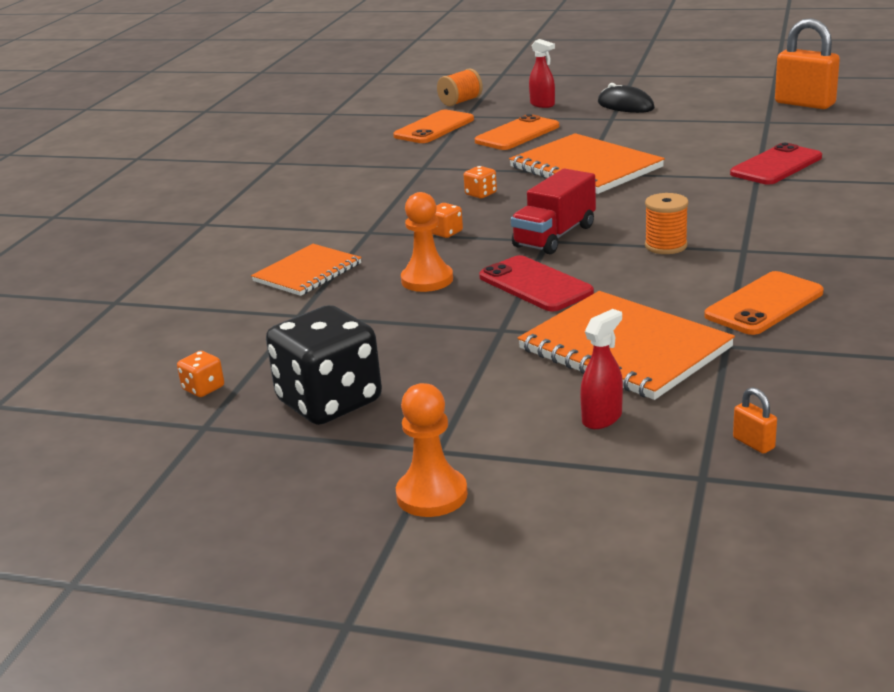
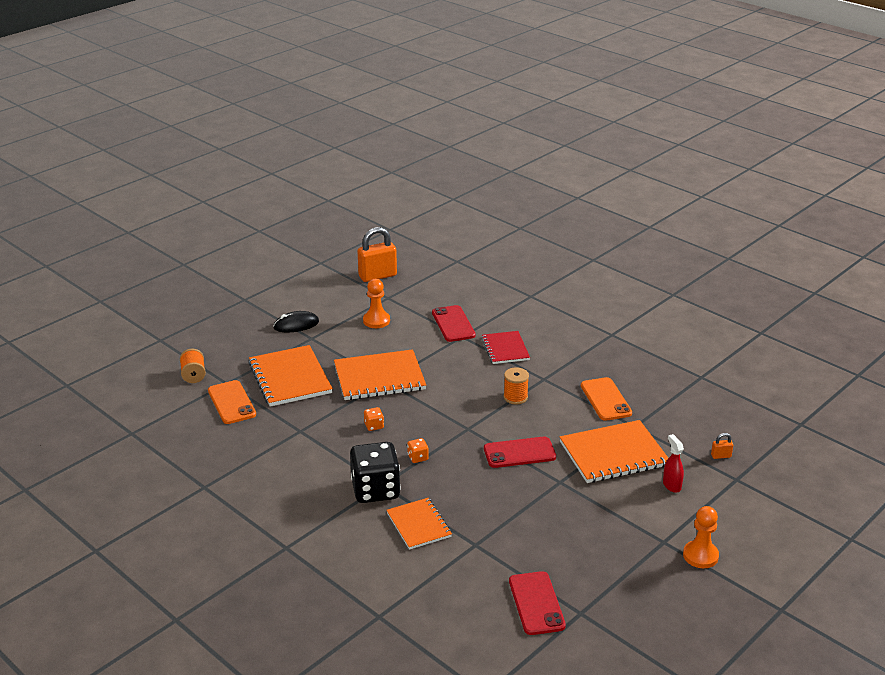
camera: 65 degrees left, 5 degrees up
(203, 388) = (536, 603): orange dice -> red phone
(329, 402) = (589, 562): black dice -> black dice (375, 490)
(427, 280) = (476, 485): orange pawn -> orange pawn (376, 321)
(517, 134) = (290, 378): orange phone -> orange notebook
(542, 104) = (249, 349): red spray bottle -> none
(555, 236) = (465, 424): red truck -> none
(775, 208) = (505, 349): none -> red notebook

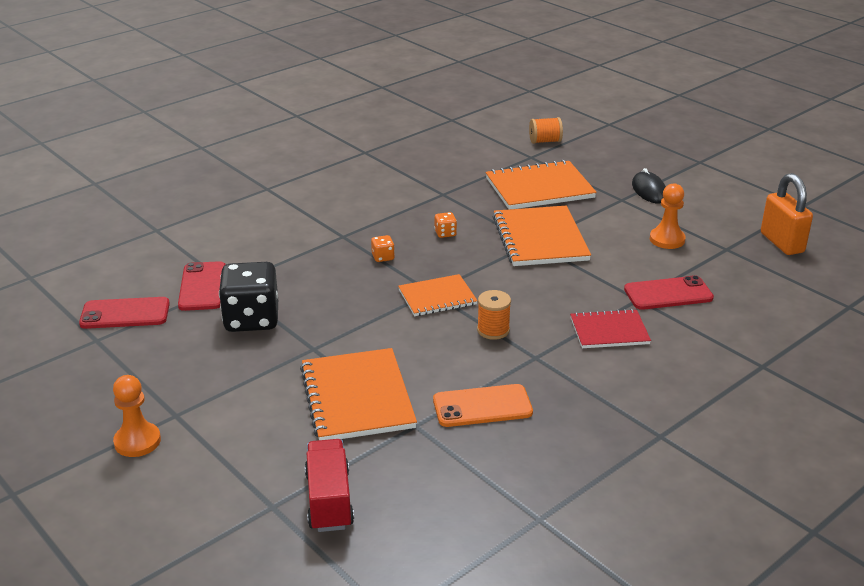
camera: 95 degrees right, 0 degrees up
(232, 402) = (495, 160): orange phone -> none
(375, 490) = (335, 232): black dice -> black dice (252, 319)
(418, 525) = (271, 253): orange notebook -> orange notebook (437, 297)
(519, 453) = (376, 324): red phone -> red phone (202, 287)
(671, 485) = (278, 439): red spray bottle -> none
(721, 456) = (329, 500): orange padlock -> red truck

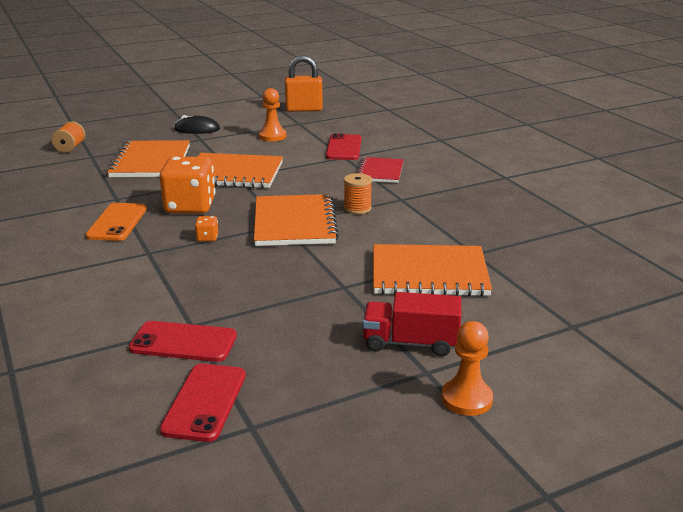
camera: 75 degrees left, 5 degrees down
(252, 319) = (272, 315): black dice -> none
(329, 500) = (566, 299): red truck -> red truck (410, 343)
(437, 297) = (294, 223): orange notebook -> orange notebook, size x1.63
(445, 233) = (190, 206): orange dice -> orange dice, size x2.44
(482, 406) = (457, 226): orange phone -> orange phone (117, 222)

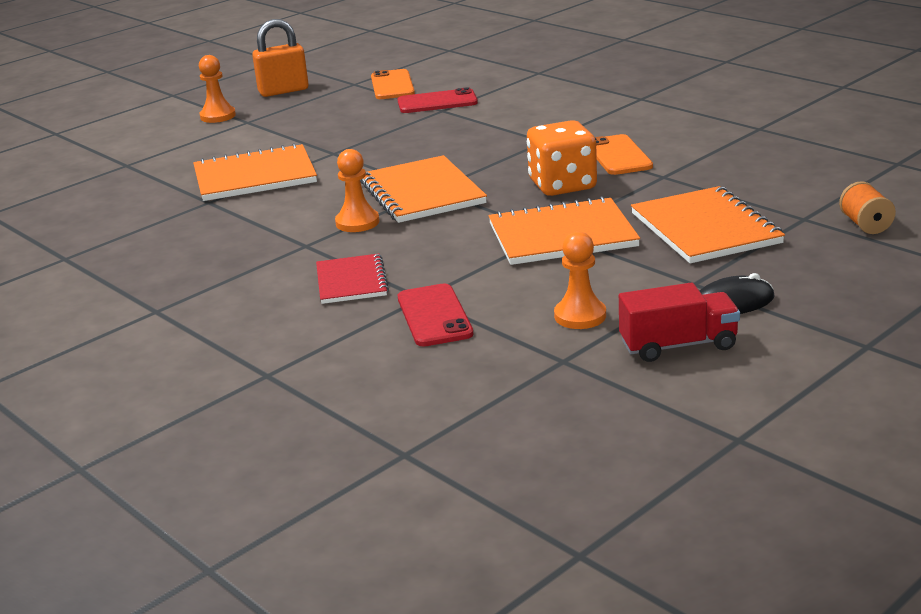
camera: 165 degrees right, 0 degrees up
(205, 402) = (392, 85): red phone -> orange phone
(207, 238) = (502, 162): orange dice -> none
(304, 109) = (592, 408): orange padlock -> orange padlock (283, 91)
(357, 208) = (357, 222): orange spool -> orange pawn
(410, 343) = (262, 132): red truck -> red truck (678, 345)

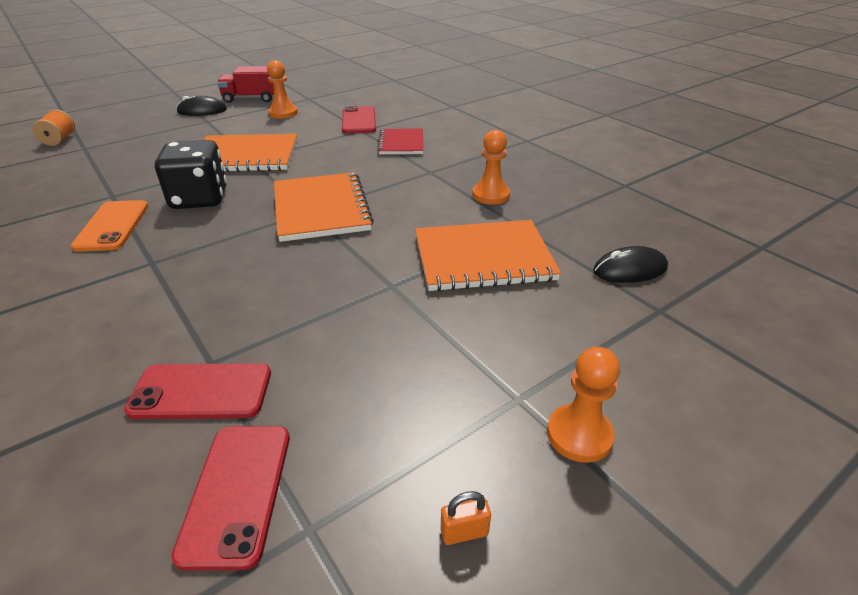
camera: 175 degrees left, 10 degrees up
(129, 184) = (630, 269): none -> black mouse
(283, 91) = (464, 532): orange padlock -> orange padlock, size x0.42
(357, 222) = (386, 186): orange pawn -> orange pawn (490, 195)
(392, 85) = (237, 492): orange phone -> red phone
(562, 185) = (199, 198): orange dice -> black dice
(705, 228) = (152, 149): orange notebook -> none

